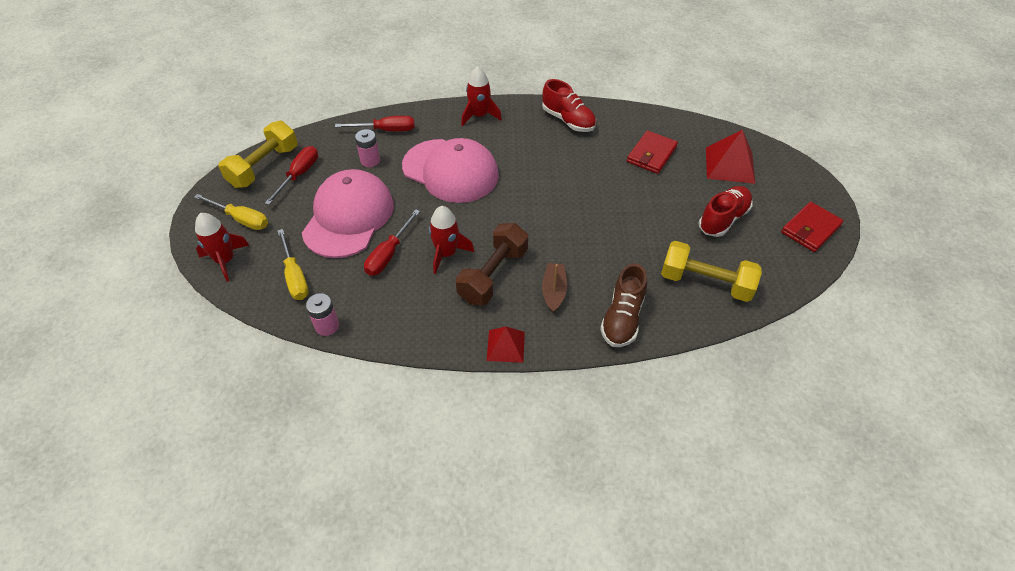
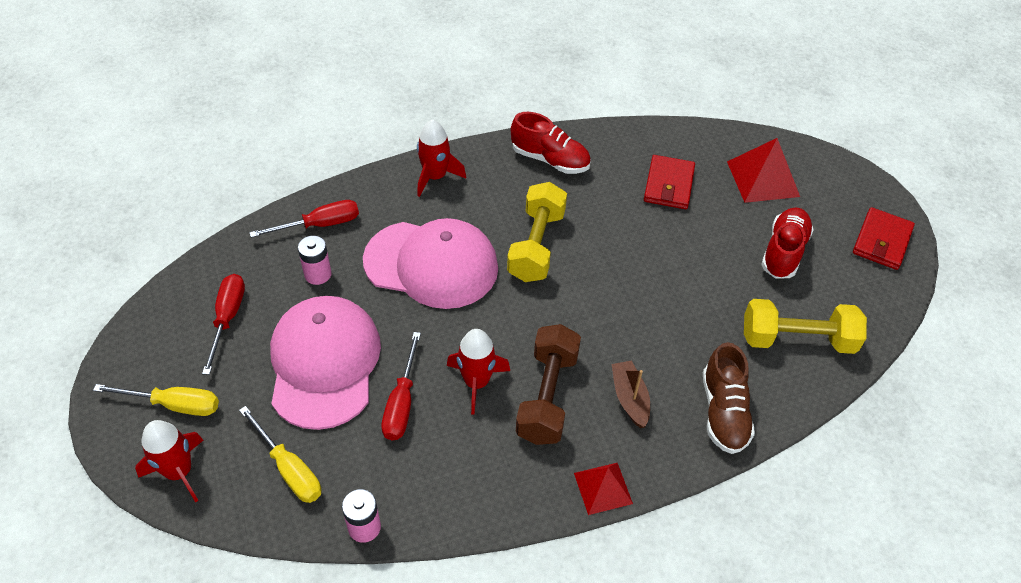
camera: 20 degrees left, 0 degrees up
(264, 166) = (171, 317): yellow dumbbell -> yellow dumbbell (536, 245)

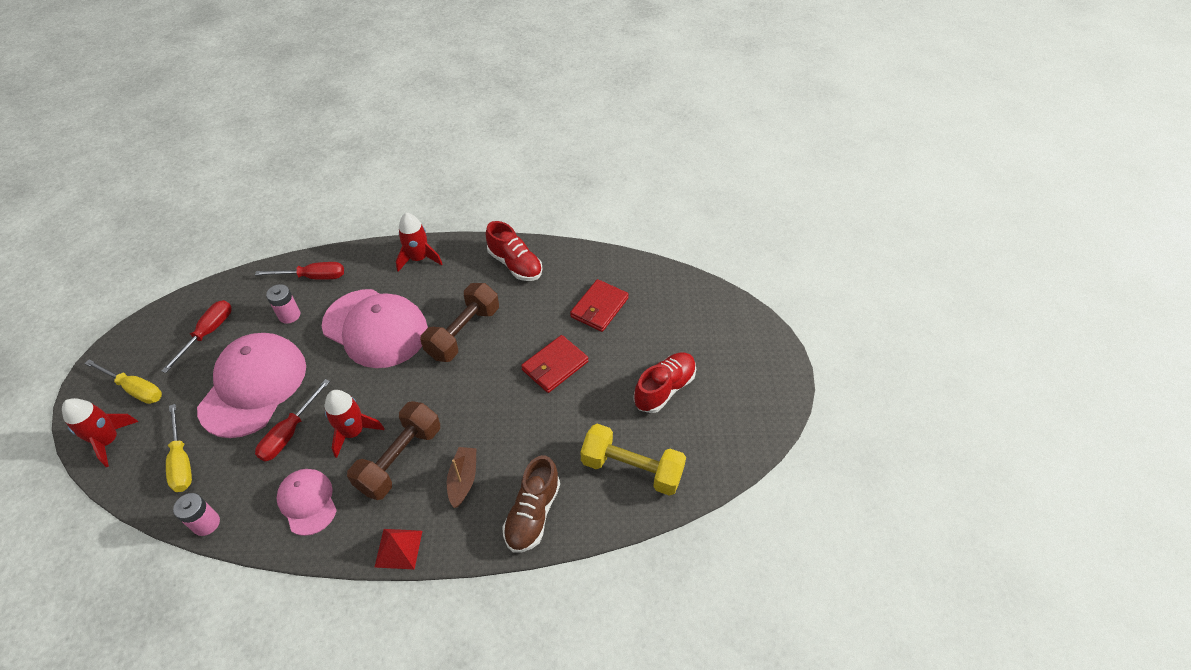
camera: 20 degrees right, 0 degrees up
(470, 470) = (307, 502): none -> pink cap
(536, 245) = (463, 333): yellow dumbbell -> brown dumbbell
(763, 178) = (683, 320): red pyramid -> none
(881, 241) = (758, 401): red wallet -> red wallet (555, 366)

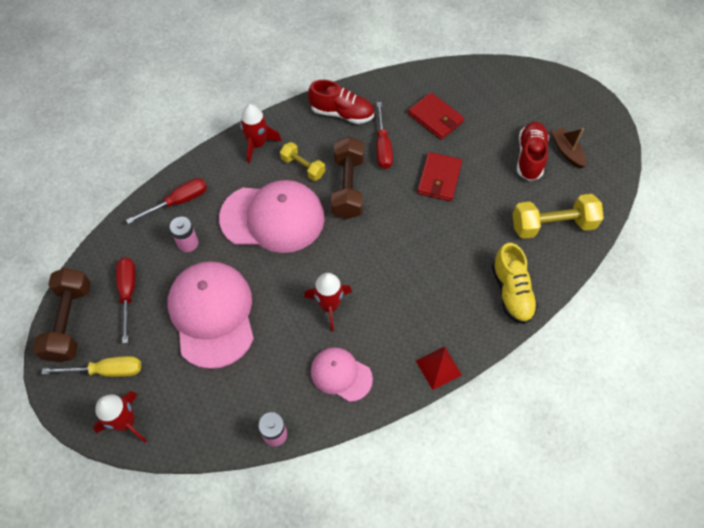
camera: 30 degrees left, 10 degrees up
(182, 461) = (208, 402): yellow screwdriver -> none
(289, 433) = (278, 333): red screwdriver -> red screwdriver (383, 147)
(400, 459) = (383, 306): brown dumbbell -> brown dumbbell (70, 322)
(440, 296) = (303, 167): none -> yellow dumbbell
(463, 480) = (443, 295): brown boat -> brown boat (567, 151)
(533, 514) = (511, 292): brown shoe -> yellow shoe
(599, 307) = (435, 118): red wallet -> red wallet turned 45 degrees counterclockwise

